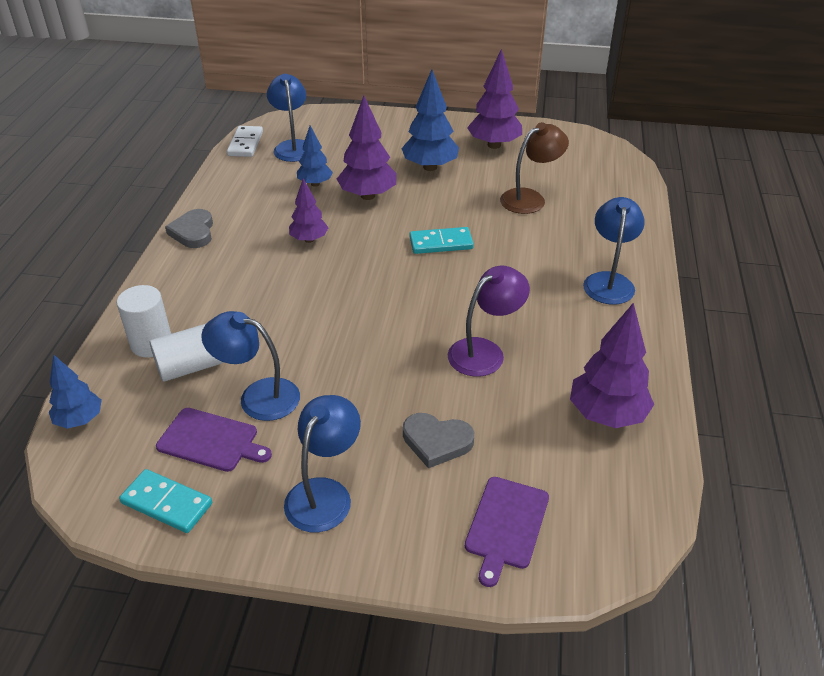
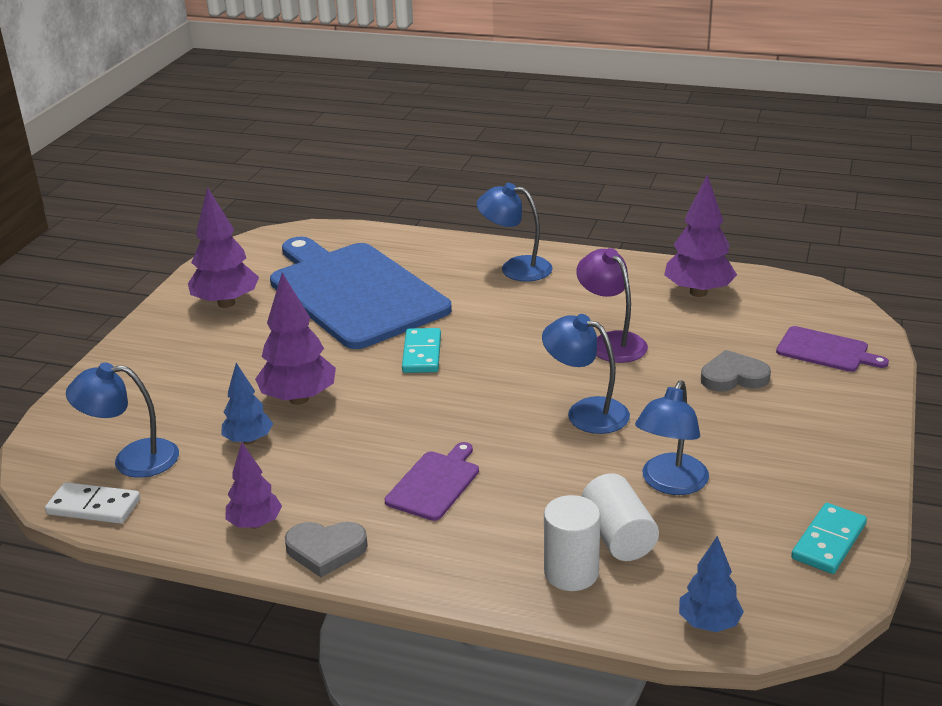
camera: 80 degrees left, 10 degrees down
(211, 441) = (738, 515): purple cutting board -> purple cutting board (435, 483)
(309, 239) = (382, 446): purple tree -> purple tree (255, 524)
(324, 493) = (803, 441): blue lamp -> blue lamp (586, 412)
(430, 167) = (253, 350): blue tree -> none
(436, 442) = (733, 377): grey heart -> grey heart turned 120 degrees counterclockwise
(530, 198) = (354, 292): brown lamp -> blue cutting board

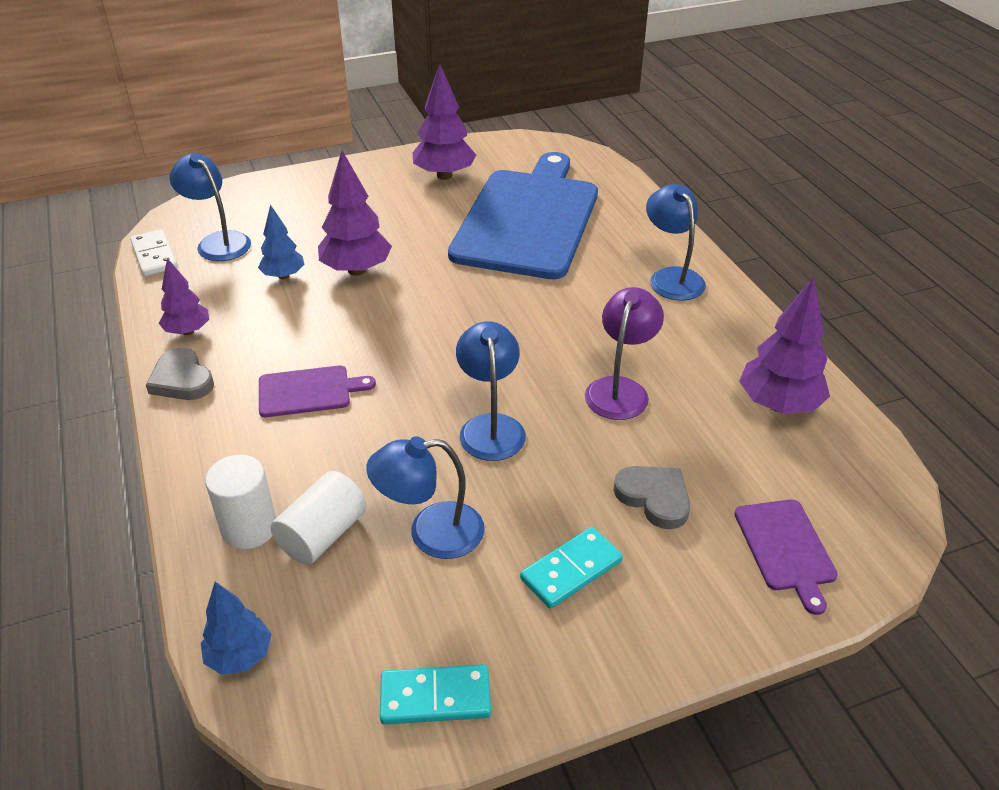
camera: 50 degrees right, 10 degrees up
(422, 353) = (480, 295): turquoise domino -> turquoise domino (571, 570)

